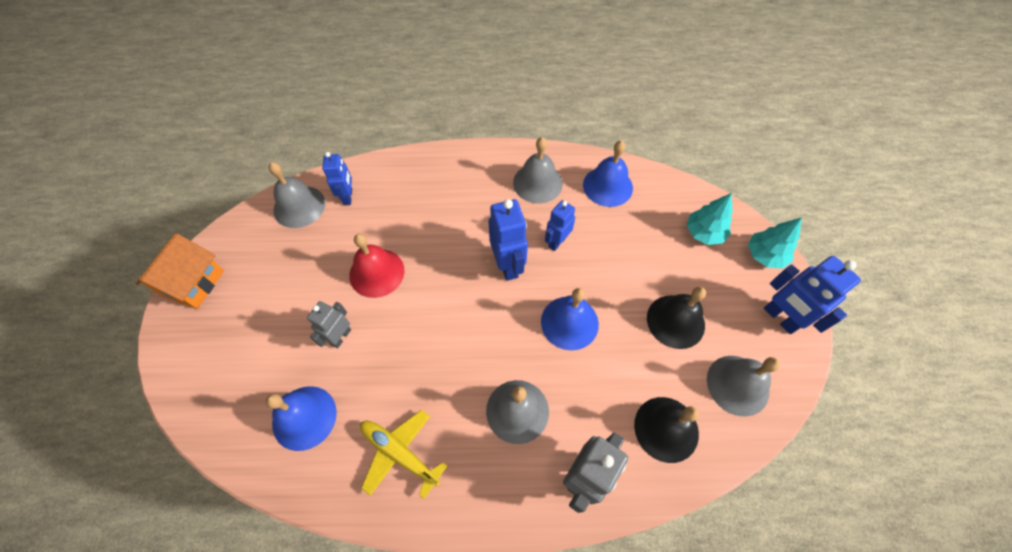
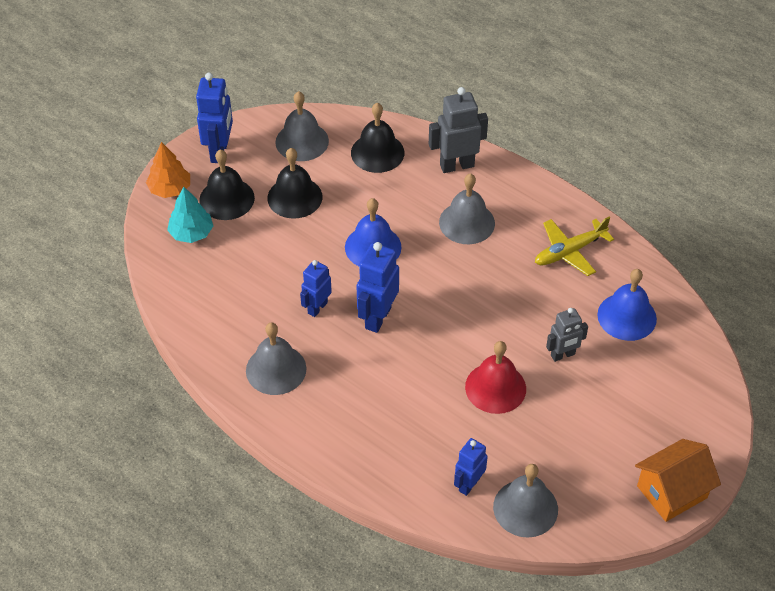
camera: 140 degrees left, 10 degrees down
(400, 453) = (570, 251): yellow plane -> yellow plane turned 75 degrees clockwise
(557, 242) = (317, 308): blue robot -> blue robot turned 135 degrees clockwise
(607, 186) = (218, 322): blue bell -> none
(719, 279) = (227, 199): none -> black bell
(765, 255) = (170, 189): turquoise tree -> orange tree

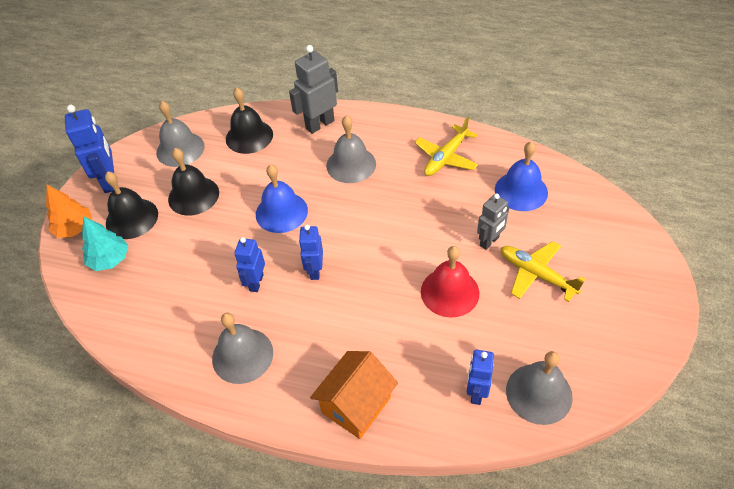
camera: 20 degrees left, 0 degrees up
(377, 317) = (315, 271): blue robot -> blue robot, size x0.65
(590, 405) = (536, 275): none -> yellow plane
(672, 492) = (650, 323): orange house -> orange house (356, 405)

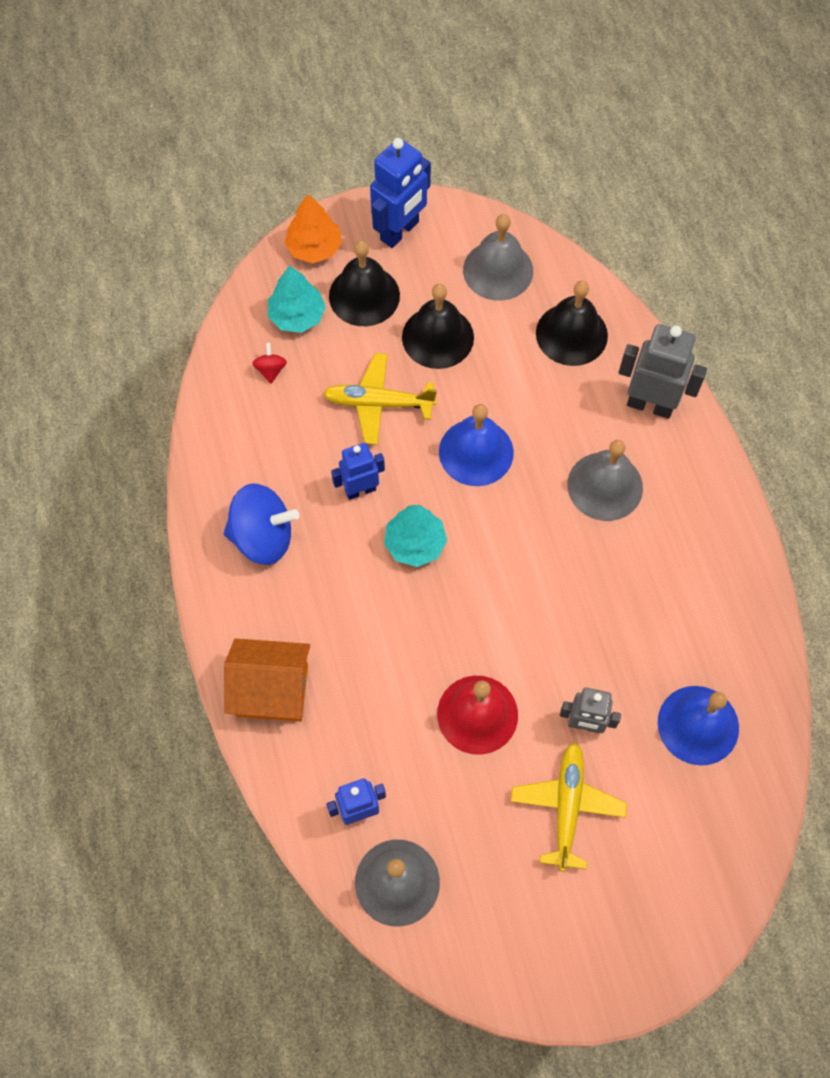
camera: 55 degrees right, 15 degrees up
(131, 292) = (271, 370): none -> red spinning top
(242, 355) = (263, 537): grey bell -> blue spinning top
(315, 271) = (415, 543): blue robot -> turquoise tree
(446, 157) = (696, 598): yellow plane -> yellow plane (379, 403)

